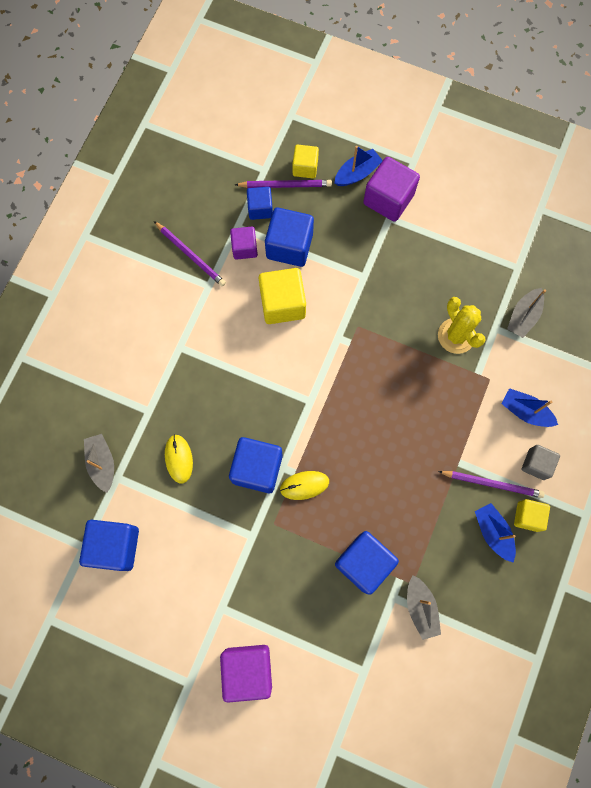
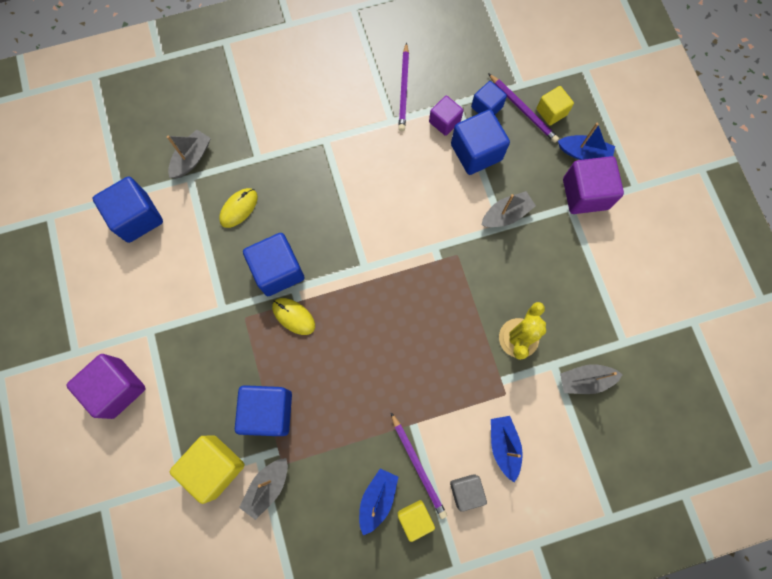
camera: 50 degrees right, 0 degrees up
(282, 303) = (425, 184): yellow cube -> yellow cube (214, 466)
(356, 266) = (506, 214): none -> grey boat

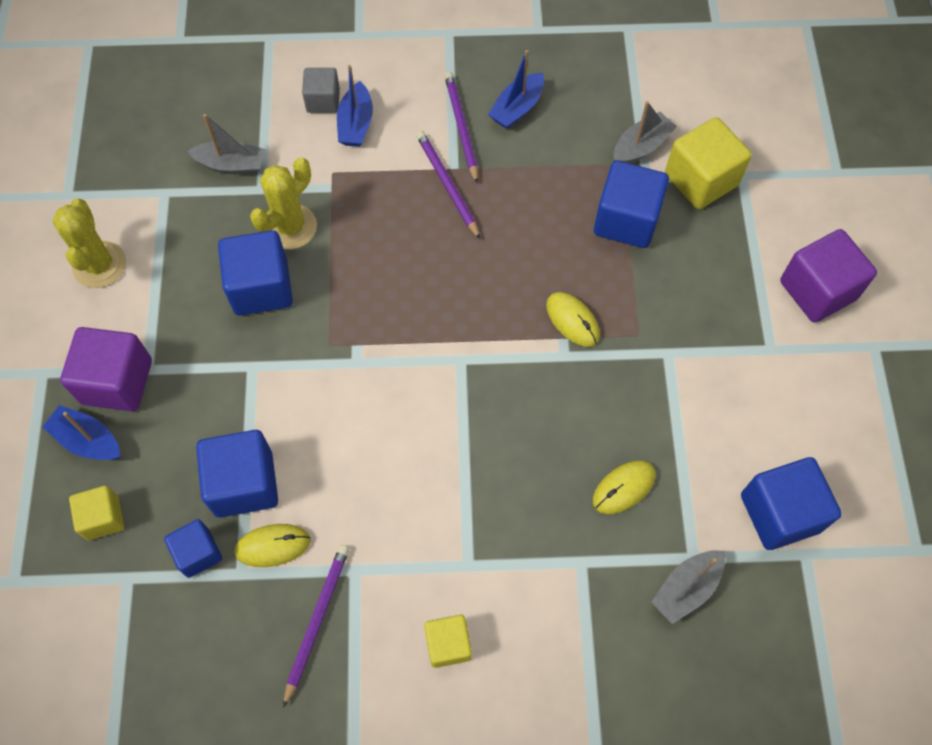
camera: 165 degrees left, 10 degrees down
(278, 270) = (582, 384): blue cube -> blue cube (261, 287)
(415, 518) = (480, 83): yellow cube -> yellow cube (448, 644)
(444, 122) = (273, 546): purple cube -> yellow mouse
(466, 491) = (415, 93): grey cube -> grey cube (323, 100)
(506, 214) = (240, 381): grey boat -> none
(523, 109) = (144, 534): purple pencil -> purple pencil (447, 185)
(640, 272) = (99, 265): none -> yellow cactus

